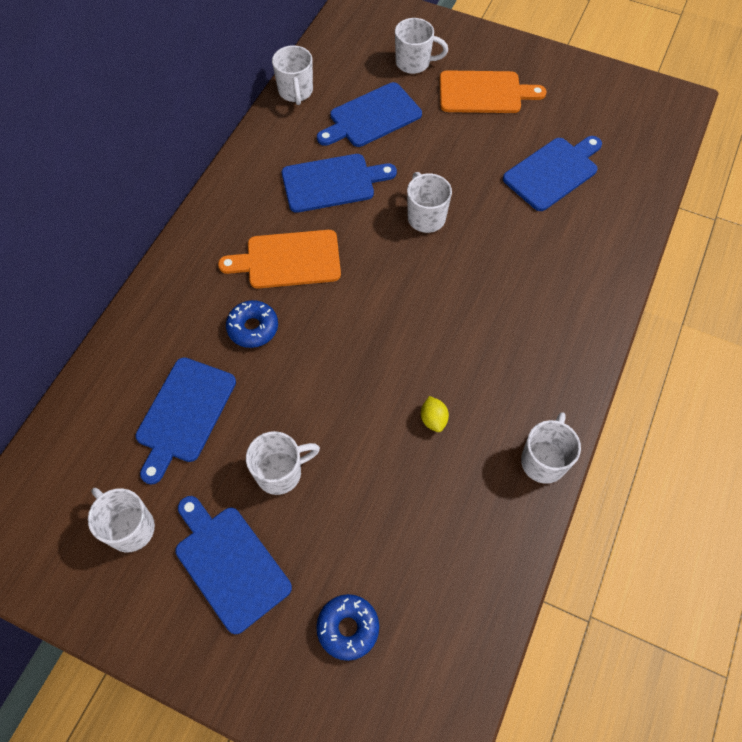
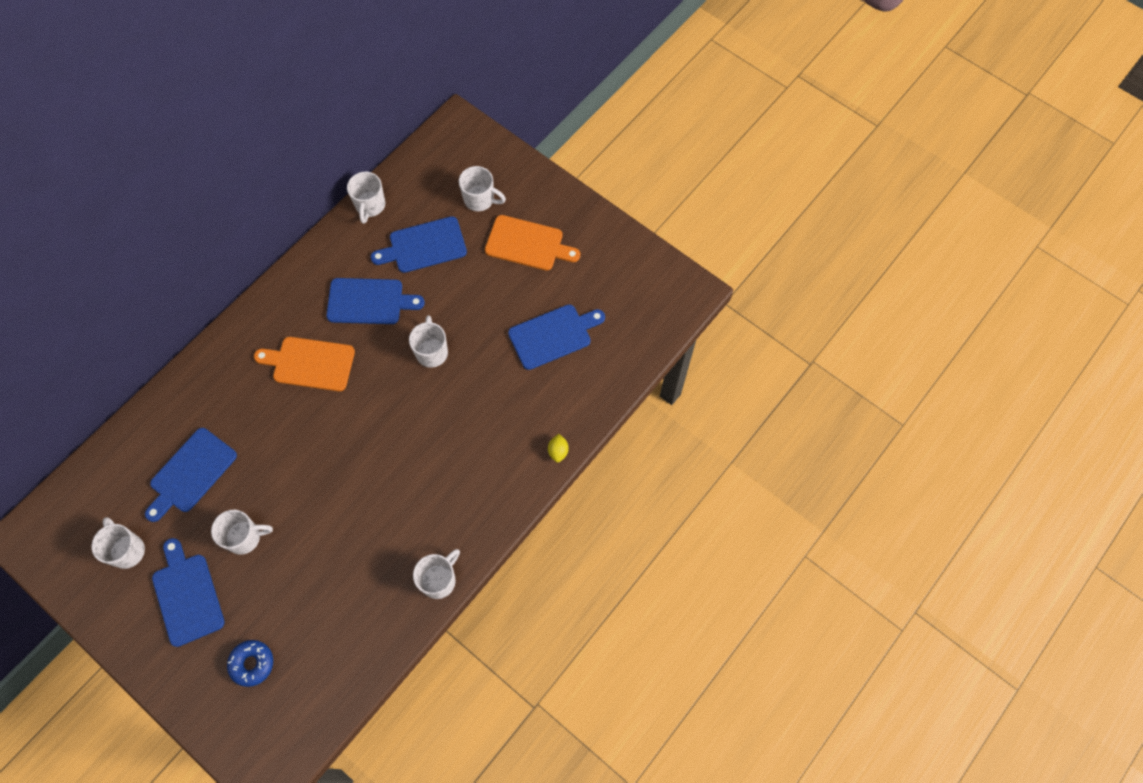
camera: 15 degrees right, 5 degrees up
(253, 328) = (263, 415): blue donut -> none
(433, 419) = (370, 526): yellow lemon -> yellow lemon (558, 451)

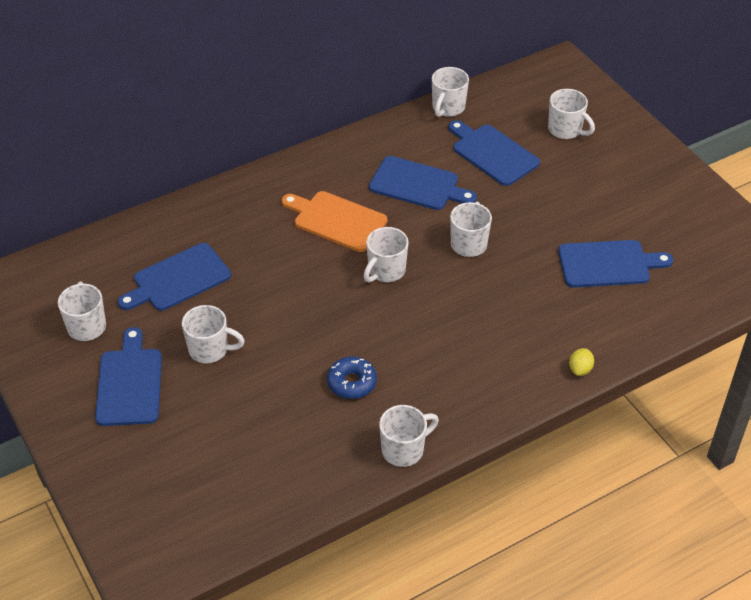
camera: 20 degrees right, 20 degrees down
(252, 664) = (171, 465): blue donut -> blue donut (352, 382)
(369, 404) = (386, 271): none -> white mug
(424, 246) = (492, 153): blue cutting board -> blue cutting board turned 45 degrees clockwise
(527, 244) = (605, 179): orange cutting board -> none

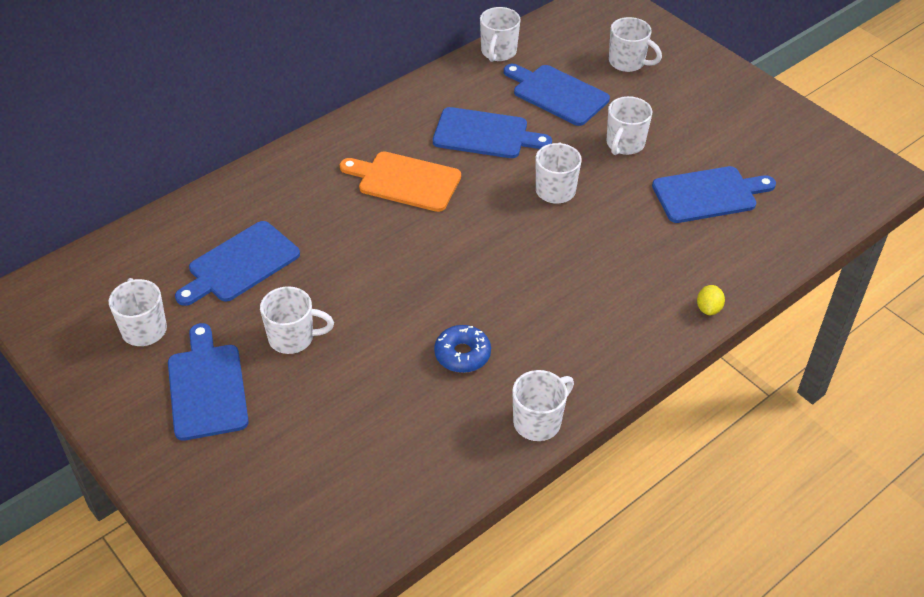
camera: 10 degrees left, 0 degrees up
(386, 271) = (472, 229): white mug -> white mug (624, 144)

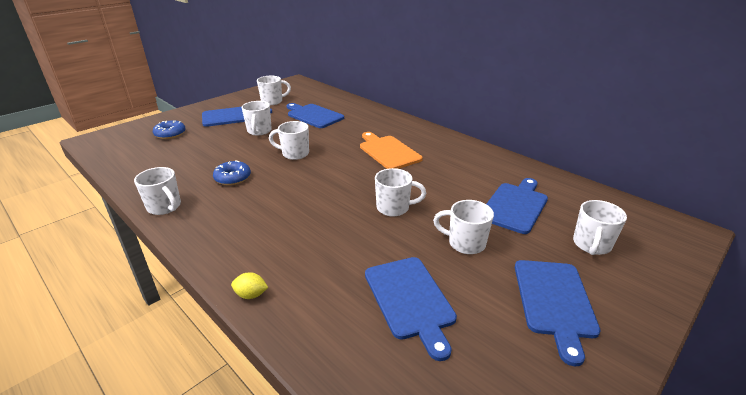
camera: 85 degrees right, 15 degrees down
(272, 476) = (170, 134): none -> blue donut
(405, 181) = (388, 151): orange cutting board -> orange cutting board turned 45 degrees counterclockwise
(485, 134) = (447, 176): blue cutting board -> blue cutting board (554, 301)
(498, 52) = (549, 177): white mug -> white mug (294, 154)

